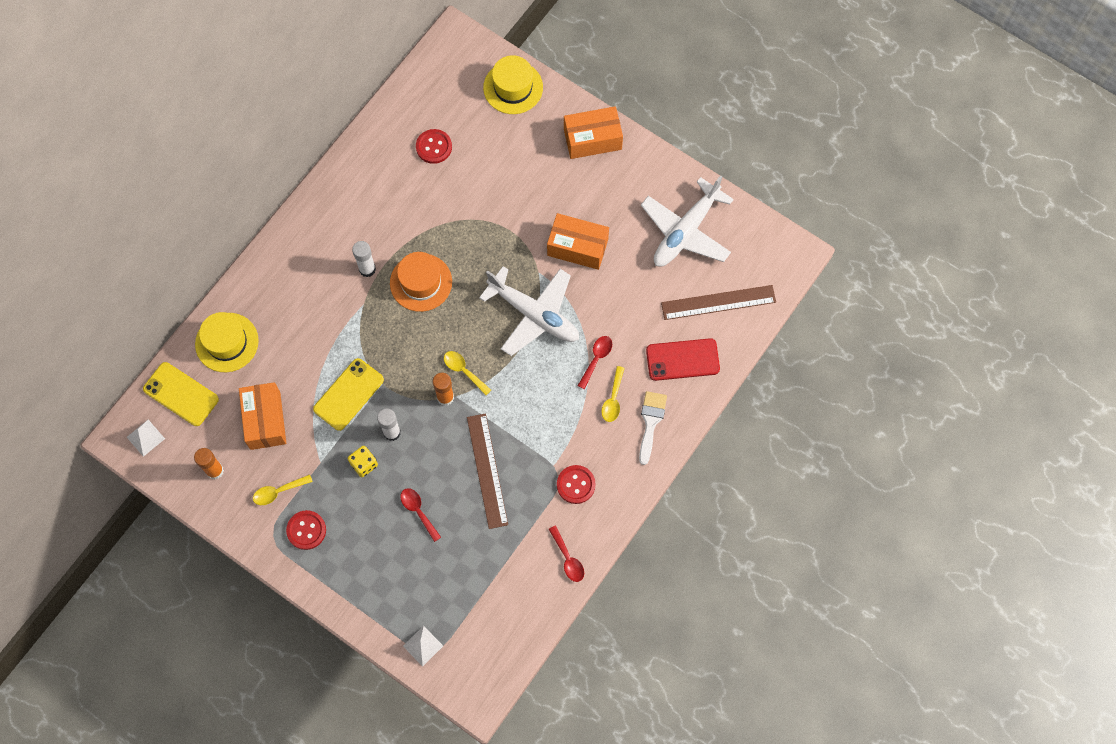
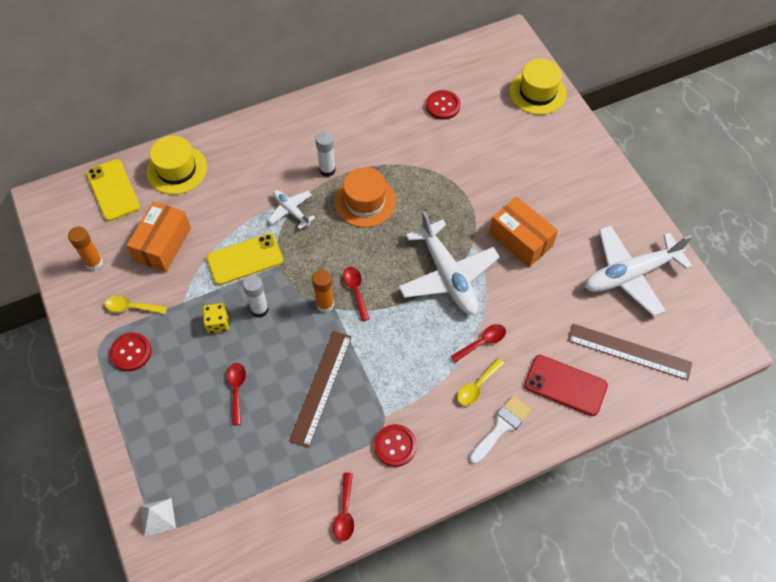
camera: 30 degrees right, 10 degrees down
(145, 437) = (61, 209): white pyramid -> none
(359, 326) = (291, 210): none -> white plane
(463, 371) = (355, 290): yellow spoon -> red spoon
(592, 139) = (584, 161): orange box -> none

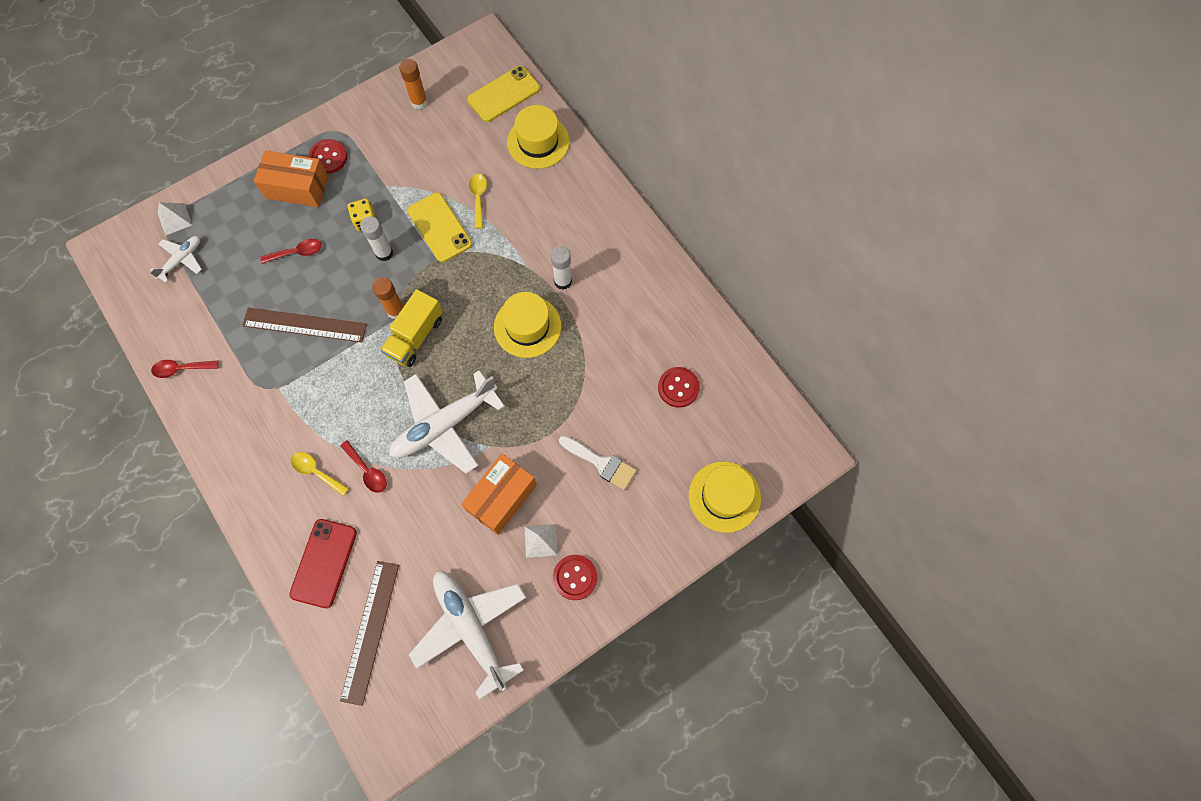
camera: 80 degrees right, 10 degrees up
(131, 307) = (375, 145): yellow spoon -> yellow spoon (478, 198)
(163, 244) = (447, 152): orange box -> orange box (297, 187)
(291, 210) = (504, 257): white plane -> white plane (182, 260)
(355, 290) = (415, 336): red spoon -> yellow truck
(365, 201) = (527, 326): orange hat -> yellow hat
(395, 446) = (248, 402): red button -> red button (575, 577)
(501, 427) = (273, 501): white brush -> white brush (601, 463)
(560, 216) = (540, 540): none -> white pyramid

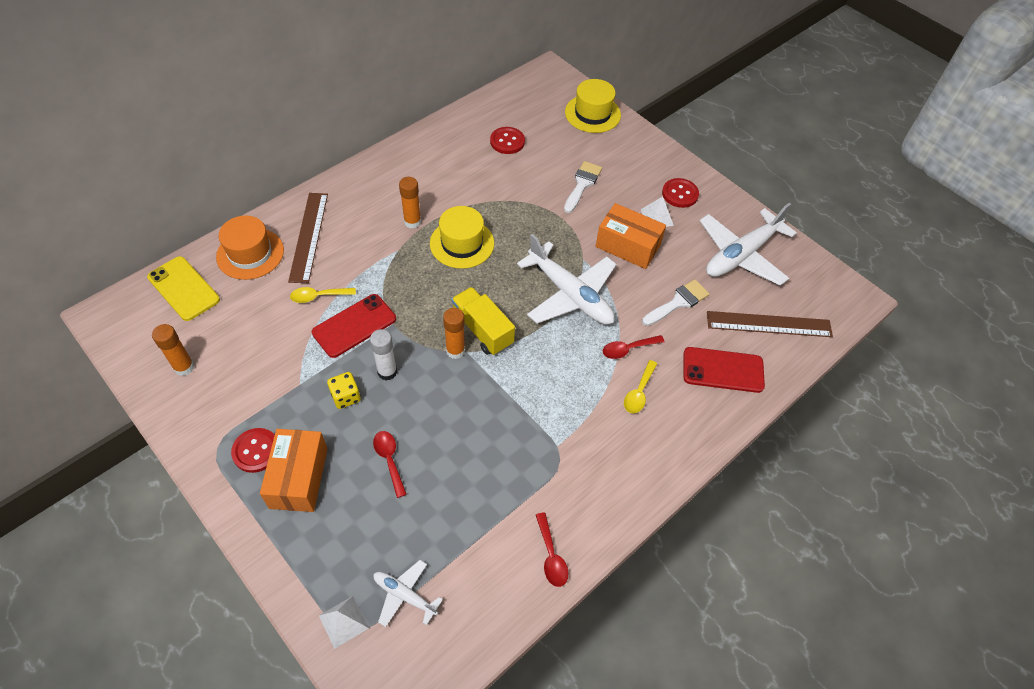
camera: 100 degrees left, 15 degrees down
(304, 325) = (480, 434): brown ruler -> brown ruler (309, 236)
(367, 471) = (628, 349): red spoon -> red spoon turned 150 degrees counterclockwise
(415, 336) = (482, 330): yellow truck -> yellow truck turned 150 degrees counterclockwise
(416, 536) = (678, 302): none -> white brush
(440, 227) = (354, 325): yellow phone -> red phone
(538, 142) = (250, 253): yellow hat -> orange hat
(563, 281) = (412, 222): white glue stick -> orange glue stick

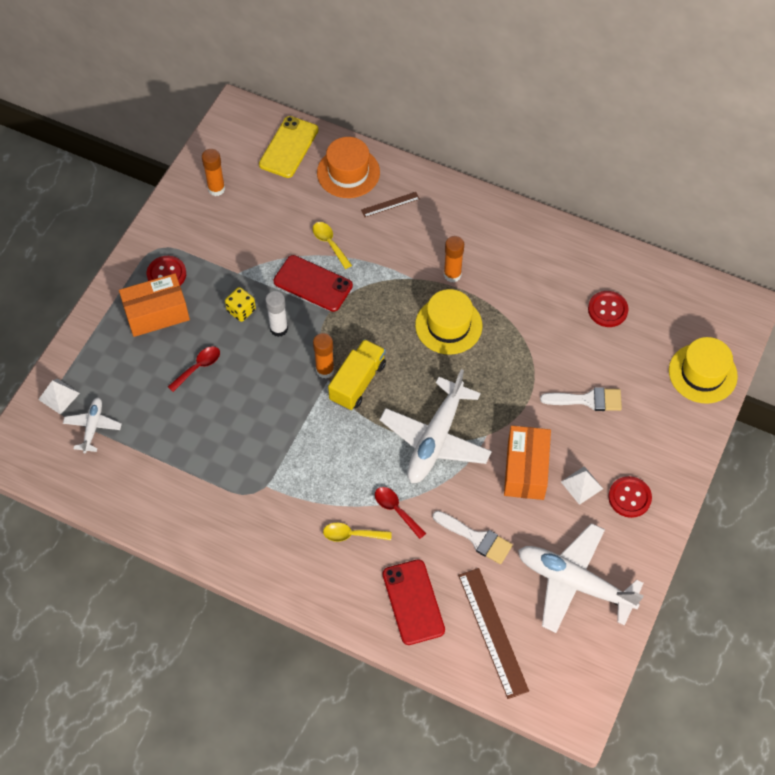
camera: 70 degrees right, 5 degrees up
(309, 236) = (390, 204): brown ruler -> brown ruler, size x0.51
(551, 556) = (164, 517): red spoon -> none

